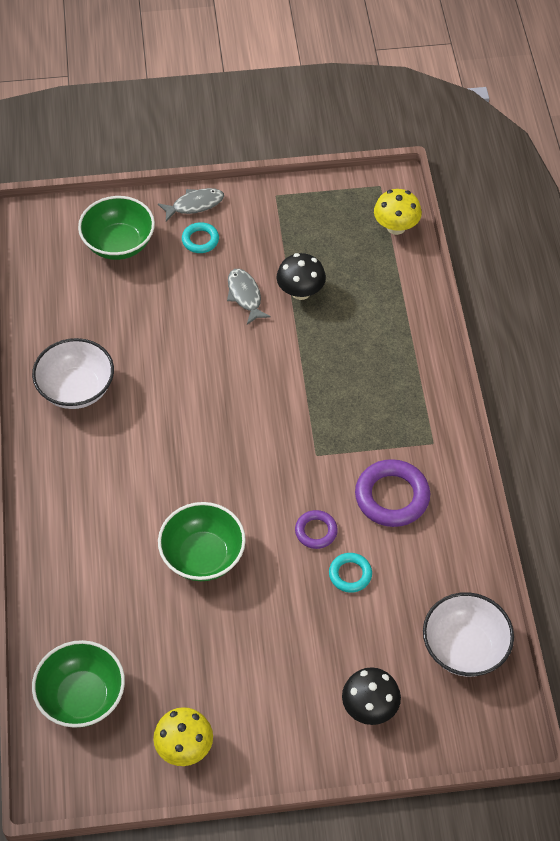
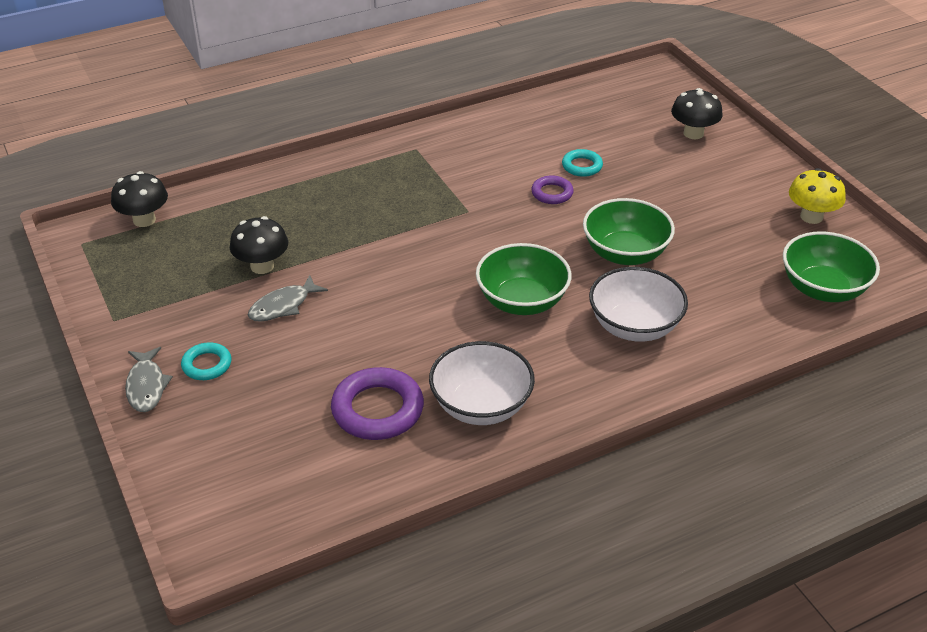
camera: 110 degrees left, 15 degrees down
(119, 244) = (235, 439): green bowl -> green bowl (522, 301)
(195, 205) = (146, 386): grey fish -> grey fish turned 150 degrees counterclockwise
(392, 496) = (488, 159): purple ring -> purple ring (377, 409)
(396, 227) = (144, 220): yellow mushroom -> black mushroom
(464, 648) = (606, 100): white bowl -> white bowl (634, 326)

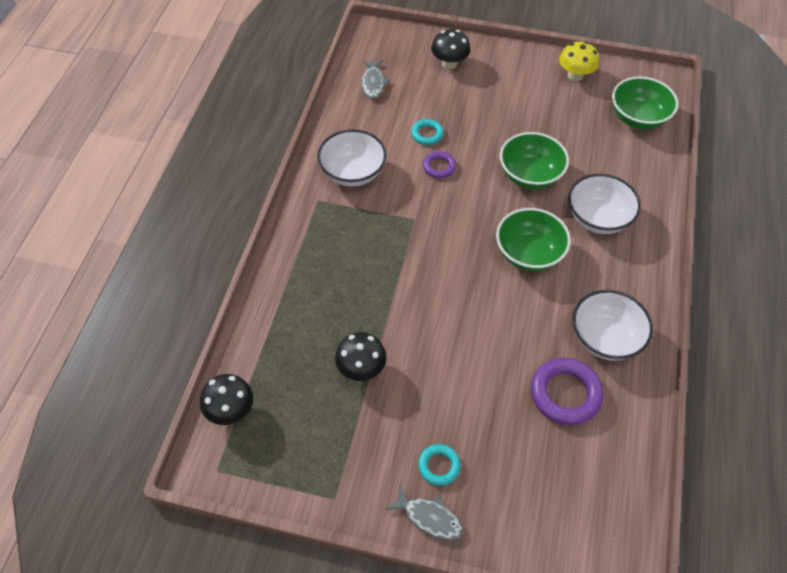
camera: 50 degrees left, 15 degrees up
(283, 306) = (416, 382): grey fish -> grey fish (373, 83)
(473, 150) = (353, 172): none -> white bowl

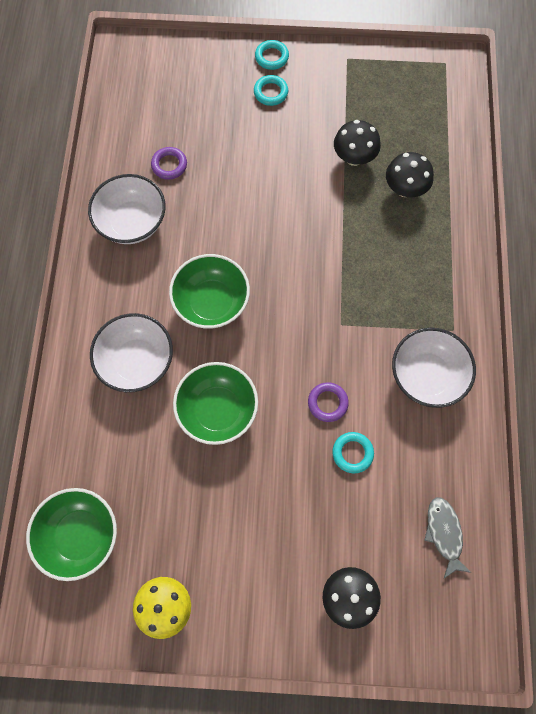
camera: 170 degrees right, 15 degrees up
(231, 410) = (453, 106): black mushroom -> black mushroom (405, 189)
(429, 517) = (271, 57): grey fish -> turquoise ring
(565, 394) = (169, 165): purple ring -> purple ring, size x0.56

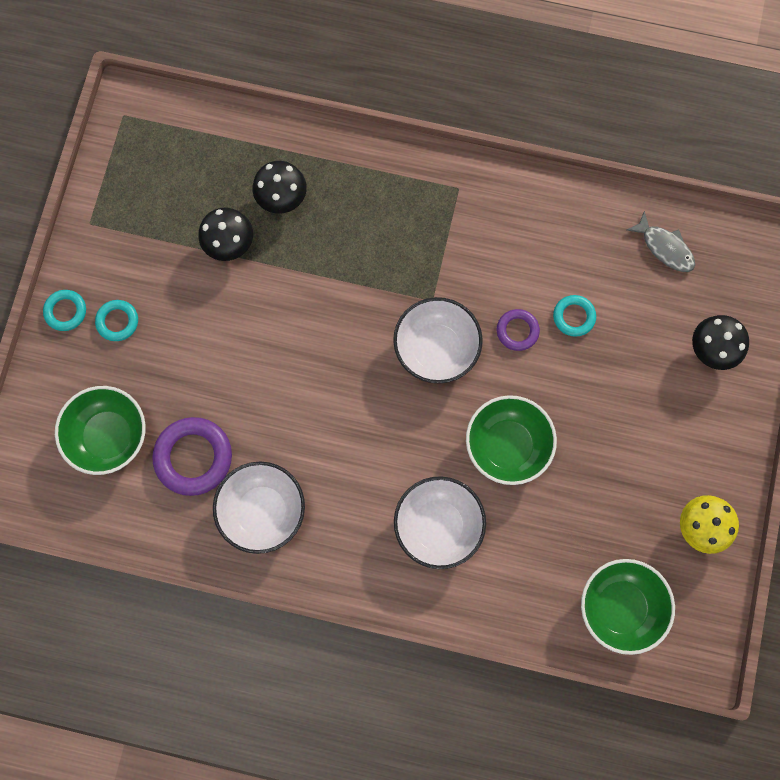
camera: 80 degrees left, 5 degrees up
(169, 165) = (193, 457): purple ring -> purple ring, size x1.79
(212, 302) = (382, 433): green bowl -> green bowl (108, 436)
(426, 375) = (504, 226): white bowl -> white bowl (436, 348)
(444, 533) = (664, 247): grey fish -> grey fish turned 135 degrees counterclockwise

